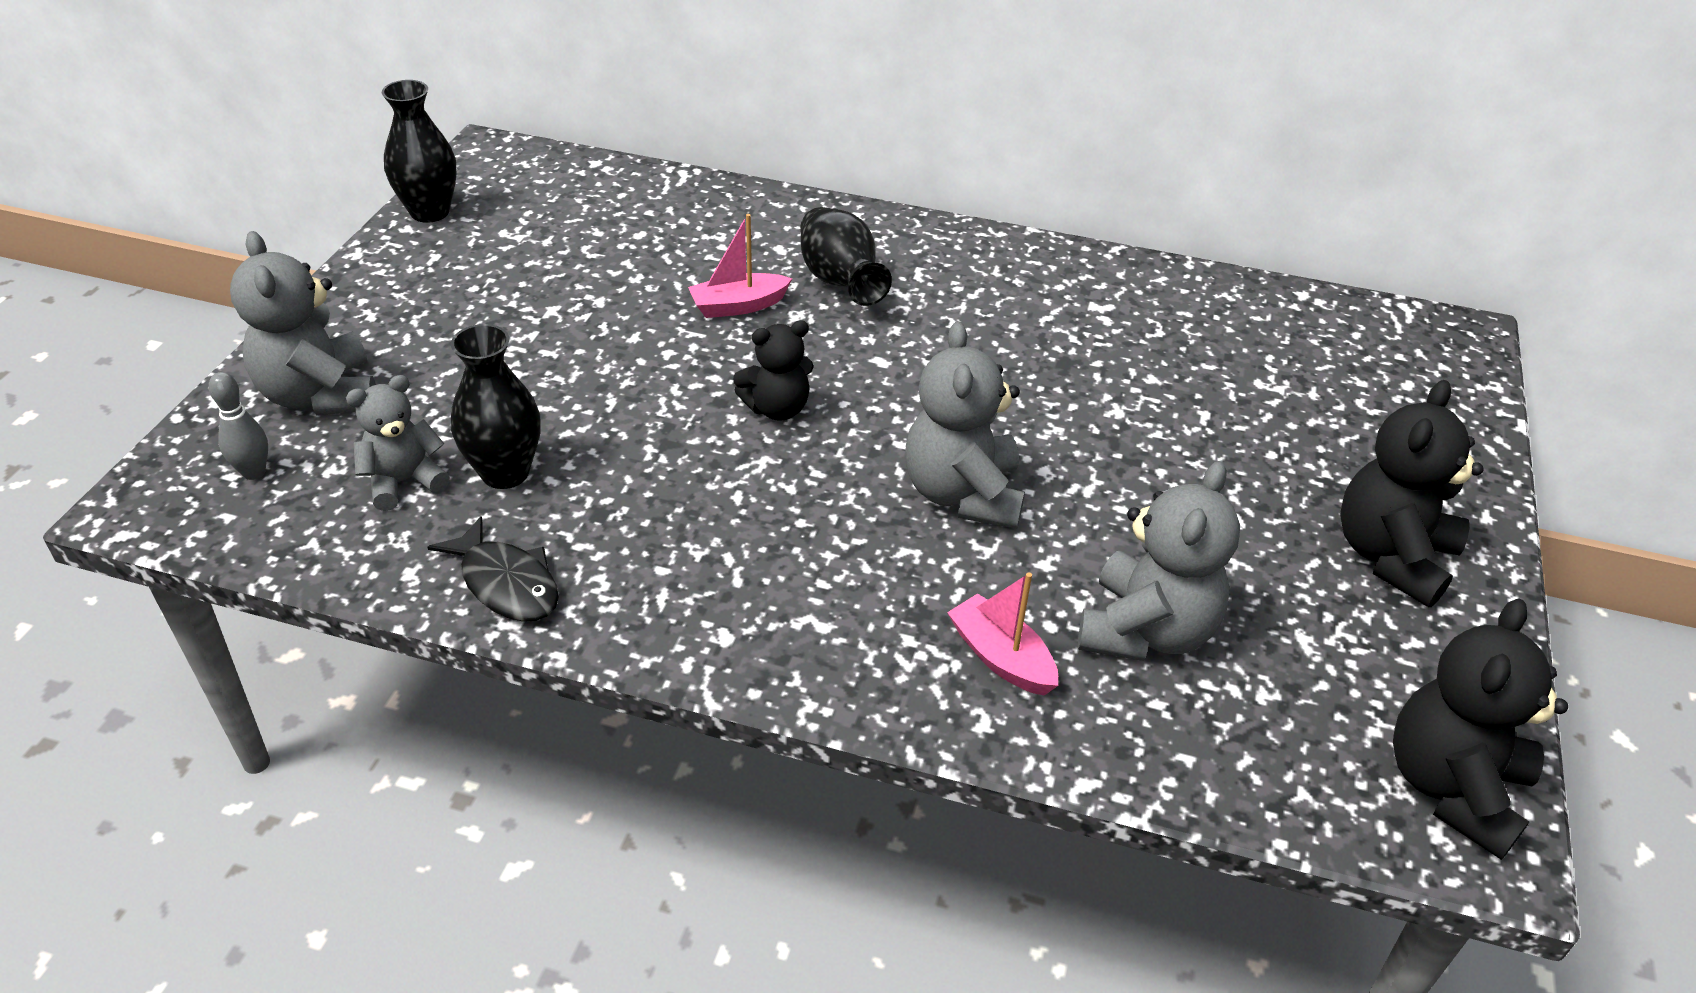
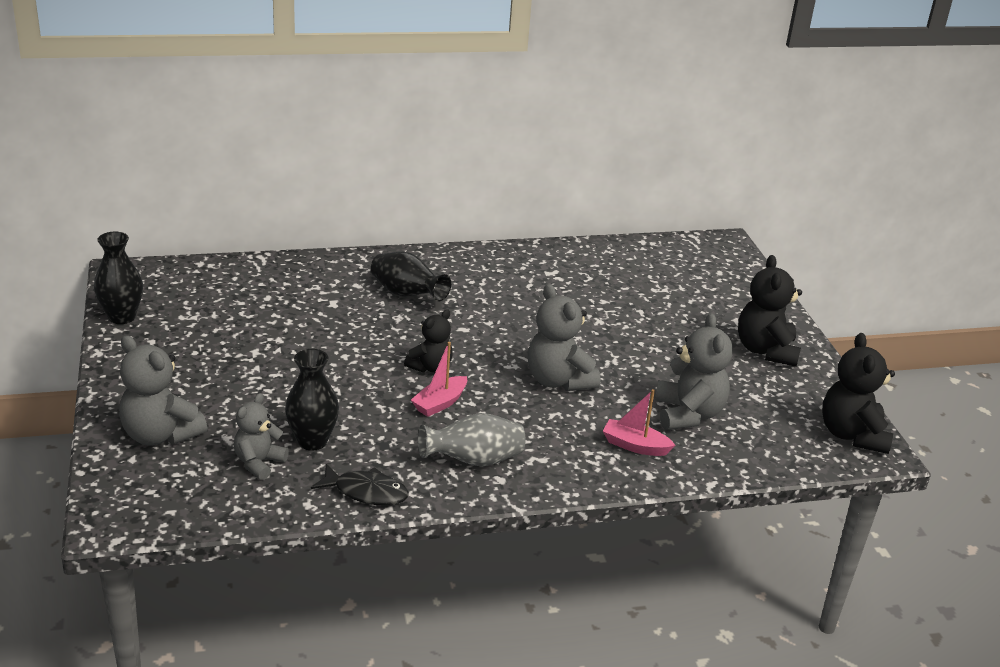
camera: 30 degrees left, 10 degrees down
(254, 472) = (163, 485): grey bowling pin -> none
(710, 588) = (473, 461): none -> grey vase
(738, 306) = (361, 321): pink boat -> pink boat (440, 403)

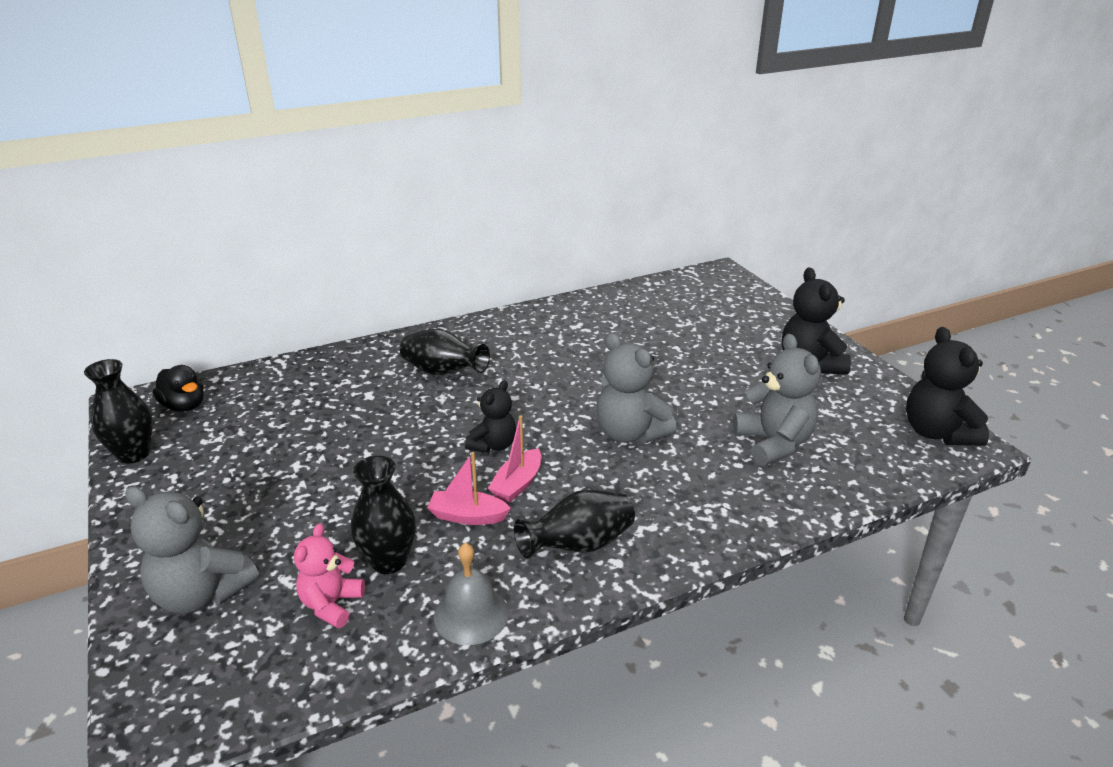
camera: 10 degrees left, 0 degrees up
(170, 283) = (184, 406): none -> black duck
(259, 463) = (331, 604): grey teddy bear -> pink teddy bear
(366, 492) = (471, 614): black fish -> grey bell
(473, 461) = (578, 545): grey vase -> black vase
(635, 446) = (739, 490): pink boat -> pink boat (467, 516)

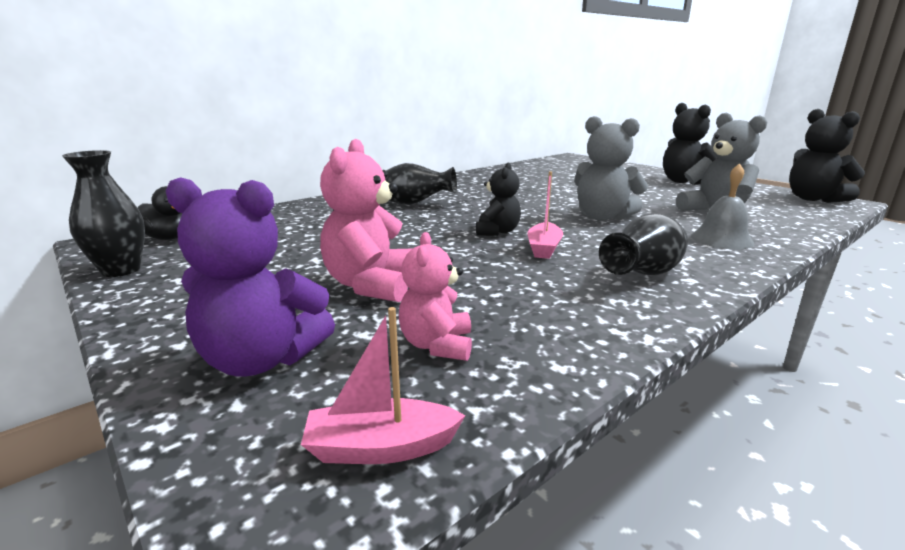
camera: 15 degrees left, 10 degrees down
(201, 593) = (262, 359): grey teddy bear -> purple teddy bear
(323, 515) = (371, 285): none -> pink teddy bear
(388, 561) = (471, 306): black vase -> none
(467, 516) = (520, 270): pink boat -> pink boat (381, 447)
(471, 614) = (600, 330): grey bell -> grey bell (721, 239)

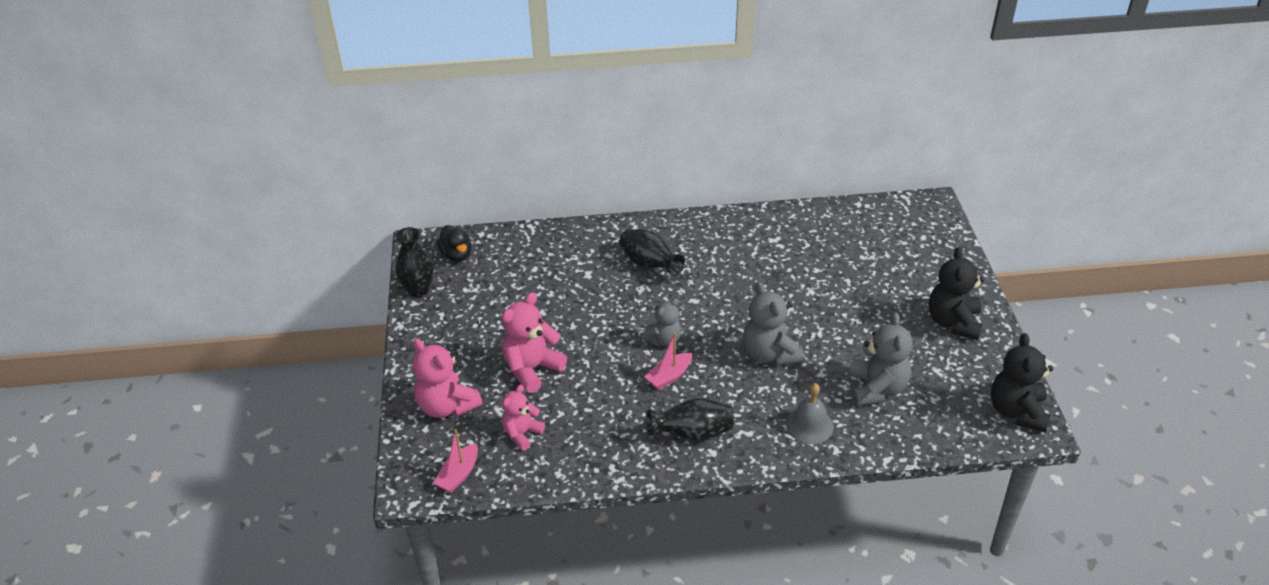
camera: 35 degrees right, 20 degrees up
(262, 359) = (447, 406): purple teddy bear -> pink teddy bear
(381, 447) = (458, 475): pink boat -> pink boat turned 90 degrees counterclockwise
(497, 232) = (664, 340): black teddy bear -> grey teddy bear

